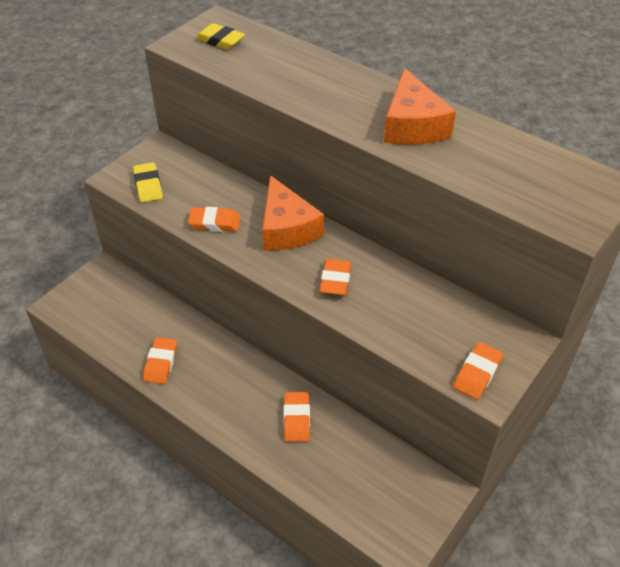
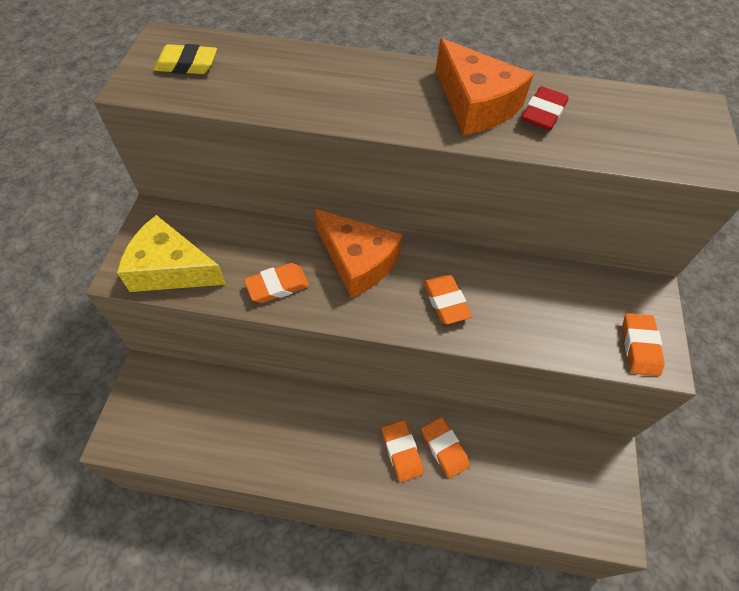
camera: 30 degrees left, 10 degrees up
(148, 185) = (171, 269): yellow eraser -> yellow cheese
(161, 363) = (274, 453): orange eraser -> orange eraser (401, 452)
(463, 147) = (543, 113): none -> red eraser

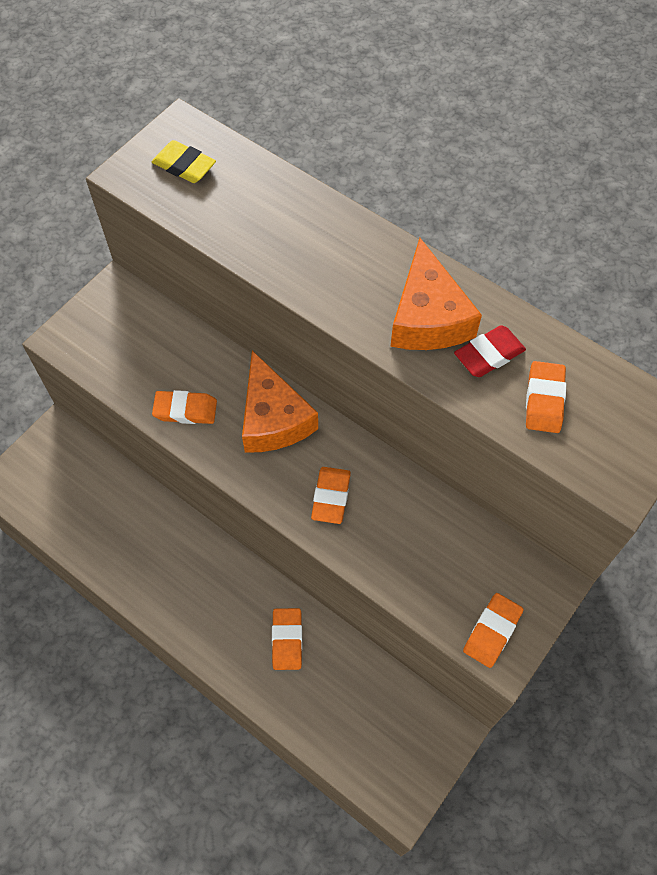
camera: 30 degrees right, 5 degrees up
(171, 269) = (102, 351): yellow cheese -> none
(401, 452) = (245, 622): orange eraser -> orange eraser (544, 400)

